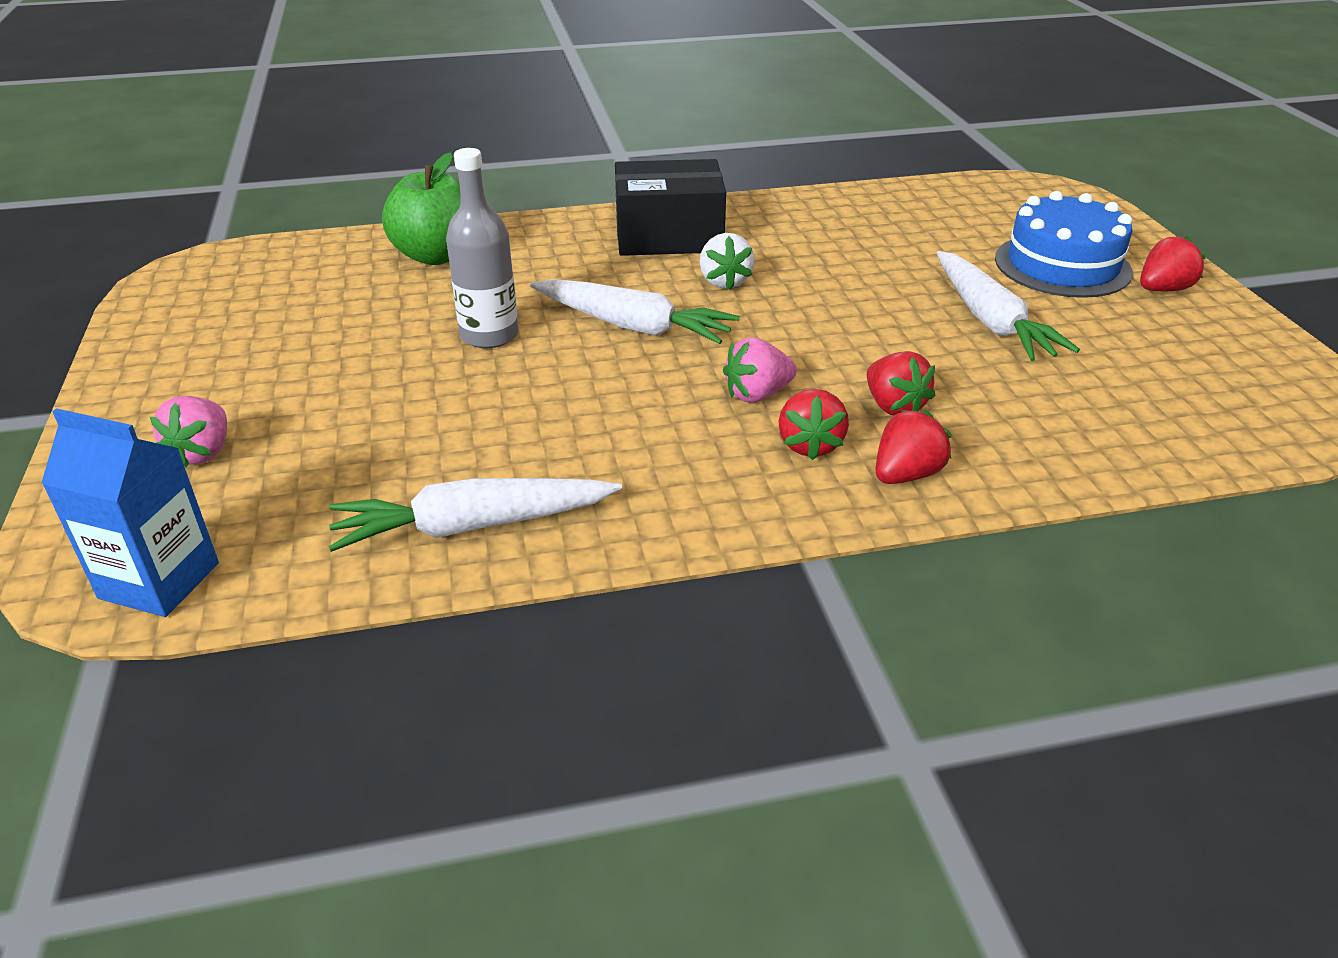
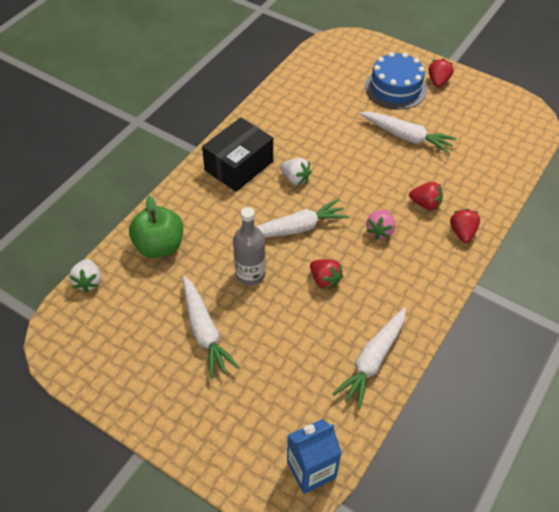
camera: 45 degrees left, 15 degrees up
(202, 452) = (235, 414): pink strawberry -> none
(310, 244) = (88, 282): none -> white strawberry
(332, 354) = (205, 332): none -> white carrot
(810, 445) = (423, 242): red strawberry -> red strawberry (324, 280)

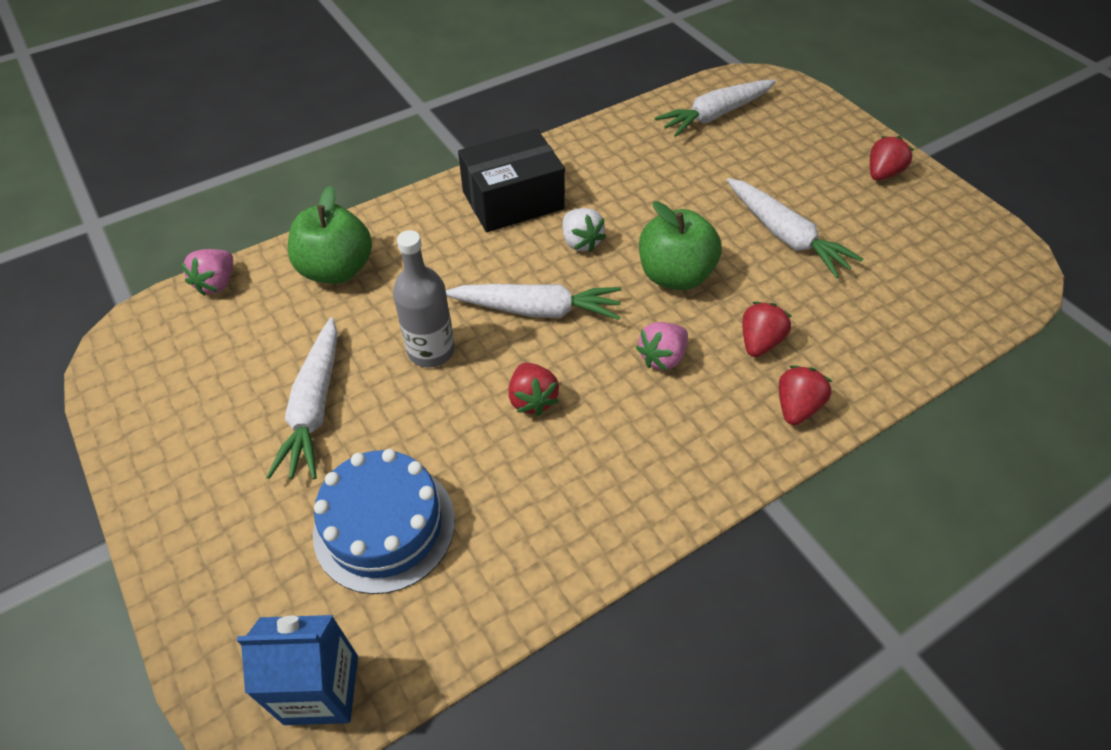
camera: 25 degrees right, 0 degrees up
(88, 282) = (217, 283): white strawberry -> pink strawberry
(359, 181) = (674, 275): none -> green apple
(373, 361) = (528, 554): white carrot -> white carrot (715, 115)
(395, 88) = (808, 164): blue cake -> blue cake (384, 526)
(425, 204) = (759, 342): red strawberry -> red strawberry turned 105 degrees counterclockwise

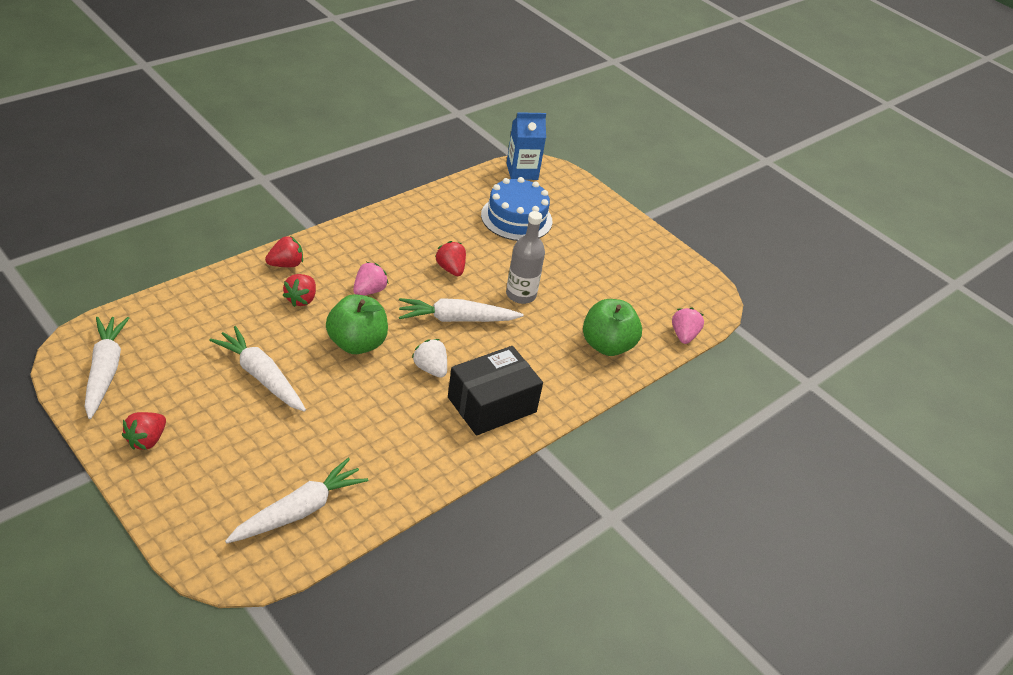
camera: 165 degrees right, 10 degrees down
(314, 407) = (578, 266): white carrot -> white carrot (105, 371)
(796, 407) = (286, 264): red strawberry -> red strawberry turned 135 degrees counterclockwise

